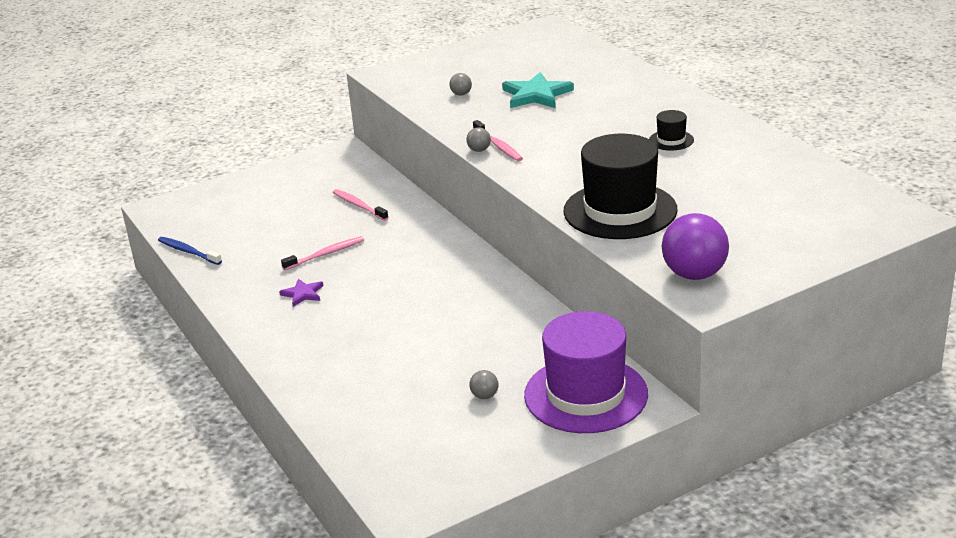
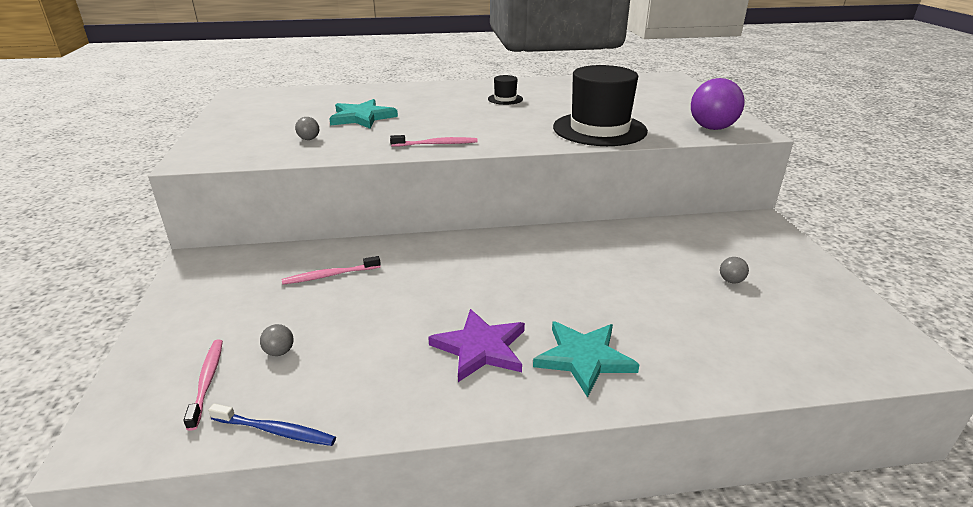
camera: 70 degrees left, 0 degrees up
(188, 251) = (276, 431): blue toothbrush -> blue toothbrush turned 135 degrees counterclockwise
(303, 294) = (480, 348): purple star -> purple star, size x1.82
(314, 339) = (584, 358): none -> turquoise star
(325, 254) = (408, 316): pink toothbrush -> pink toothbrush (207, 381)
(479, 150) = (434, 151): grey ball -> grey ball (279, 352)
(586, 395) = (741, 239): purple hat -> none

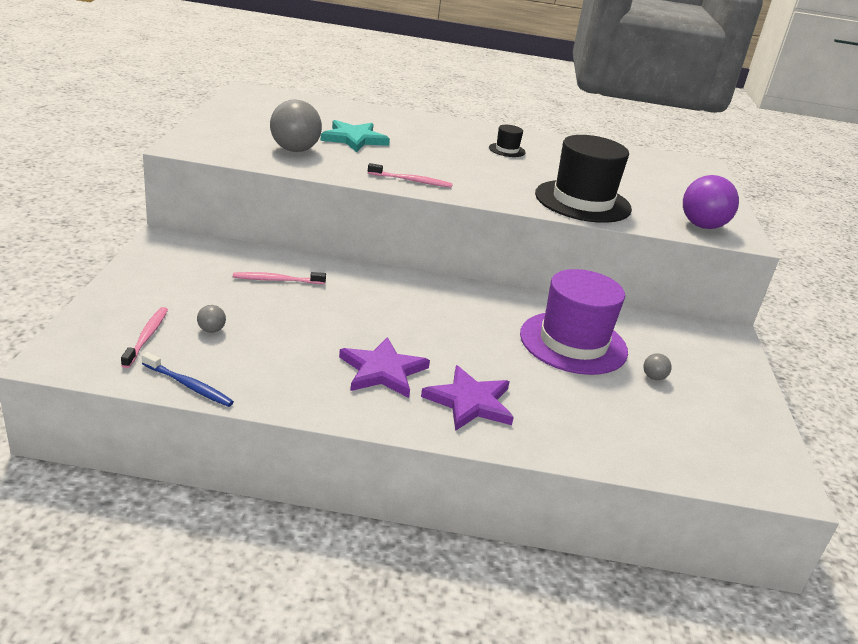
camera: 10 degrees right, 0 degrees up
(309, 139) = (295, 150): grey ball -> grey ball, size x2.25
(584, 358) = (470, 402): turquoise star -> purple star
(641, 265) = (573, 343): none -> purple hat

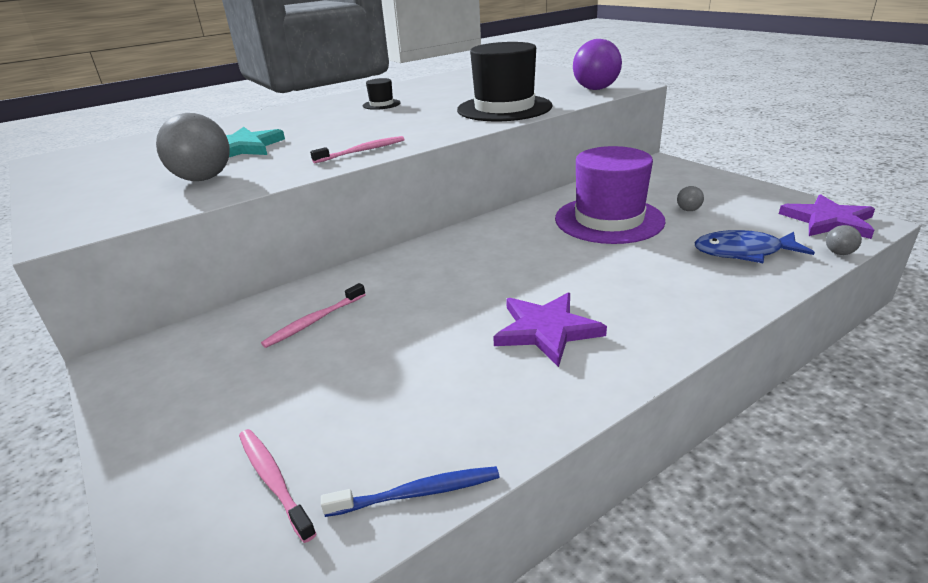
camera: 35 degrees left, 0 degrees up
(211, 330) = (335, 414): grey ball -> grey ball (839, 253)
(470, 402) = (645, 305): purple star -> purple star (828, 221)
(619, 427) = (743, 252): none -> blue fish

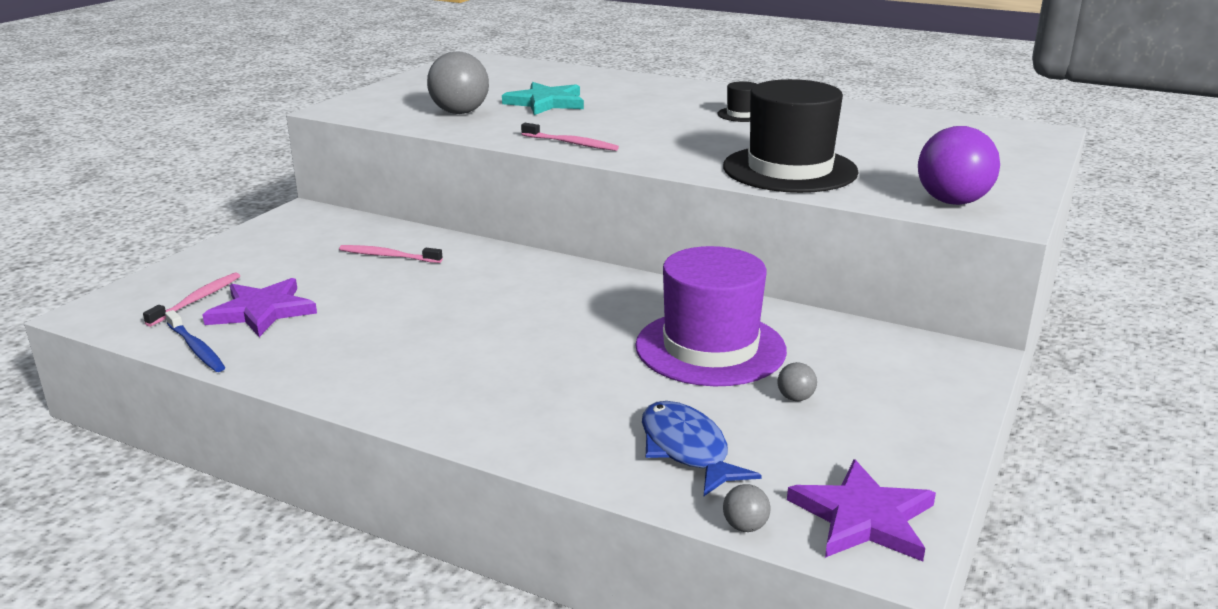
camera: 60 degrees right, 5 degrees down
(546, 330) = (425, 355): purple star -> purple star (262, 311)

